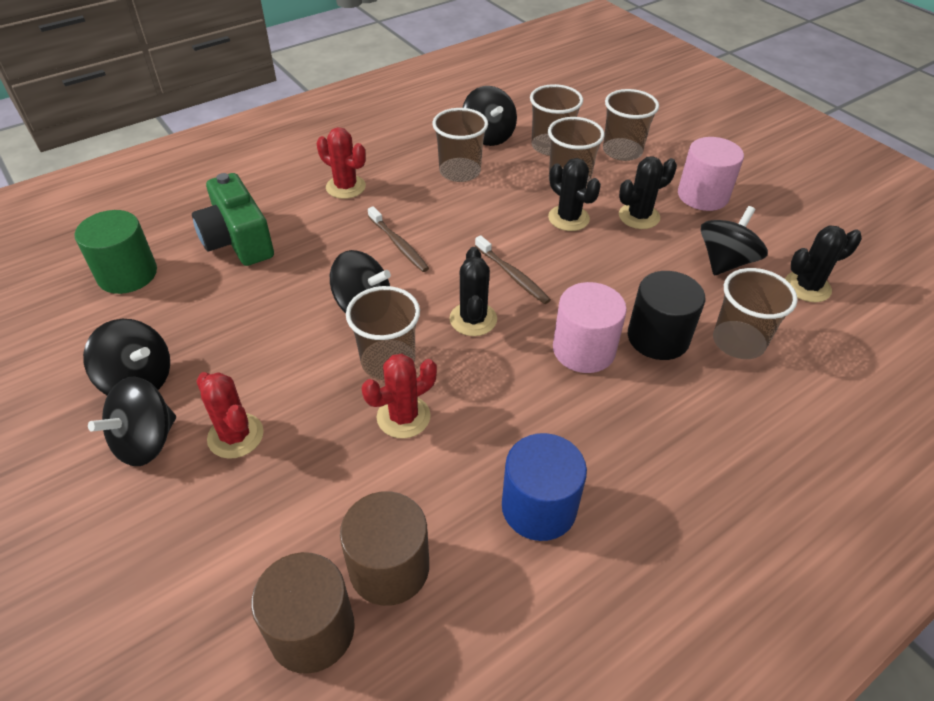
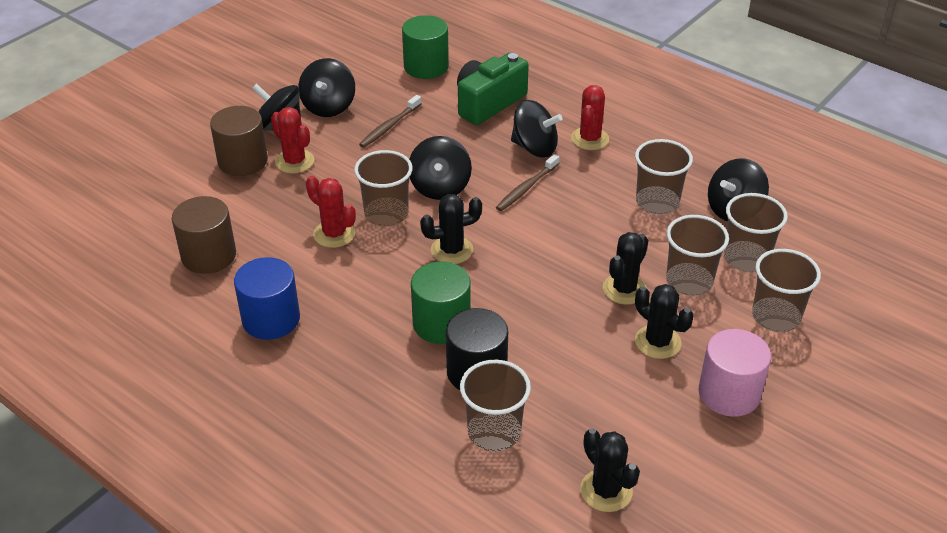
camera: 75 degrees right, 5 degrees down
(235, 436) = (294, 161): red cactus -> red cactus turned 75 degrees counterclockwise
(312, 630) = (161, 233): brown cylinder -> brown cylinder (243, 161)
(512, 275) = (519, 264): brown toothbrush -> brown toothbrush (389, 126)
(583, 350) = (441, 323): pink cylinder -> green cylinder
(725, 262) = (615, 418): black spinning top -> black spinning top (535, 148)

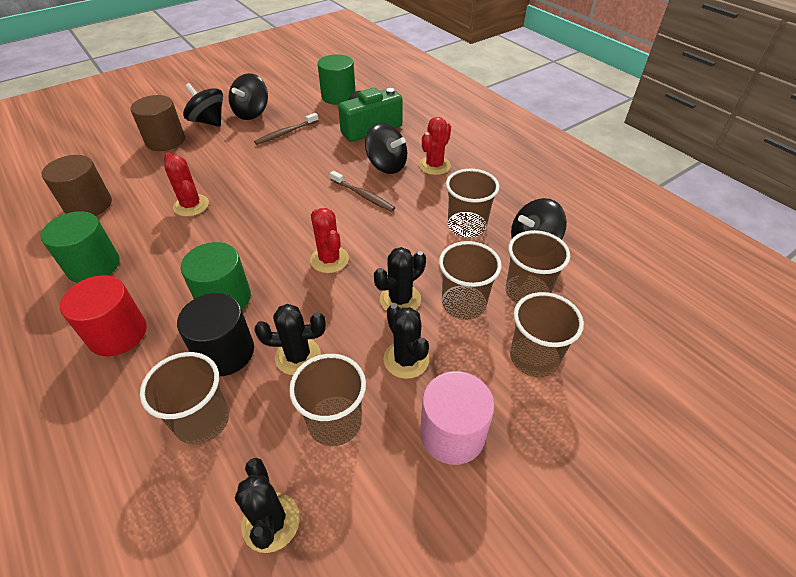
camera: 15 degrees right, 5 degrees up
(271, 319) = (94, 266): blue cylinder -> green cylinder
(294, 161) = (201, 147): red cactus -> red cactus (329, 259)
(352, 378) = (118, 333): none -> red cylinder
(386, 214) = (241, 197): brown cup -> brown cup (335, 422)
(440, 187) = (295, 183): black spinning top -> none
(452, 250) = (273, 235): black cactus -> black cactus (298, 356)
(526, 188) = (363, 195): brown toothbrush -> brown toothbrush turned 105 degrees counterclockwise

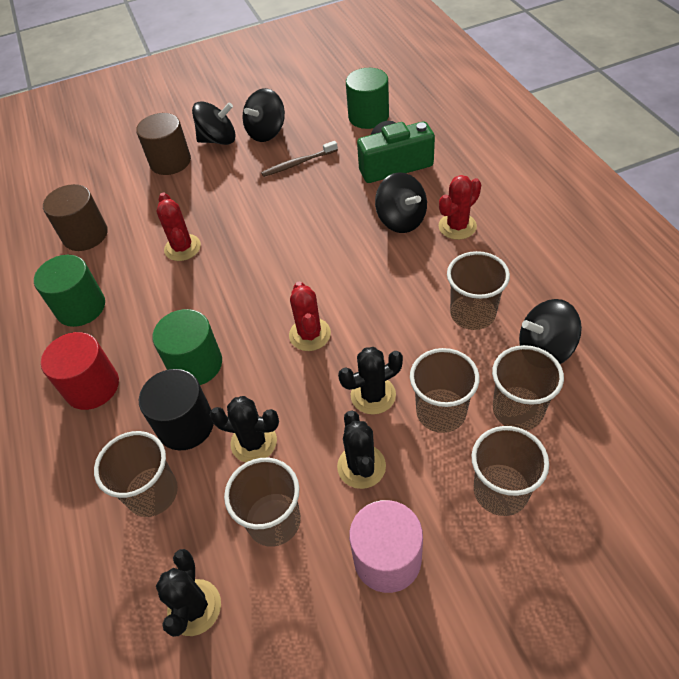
camera: 20 degrees right, 5 degrees up
(208, 121) = (218, 140): black spinning top -> black spinning top turned 120 degrees clockwise
(363, 195) = (364, 257): brown toothbrush -> none

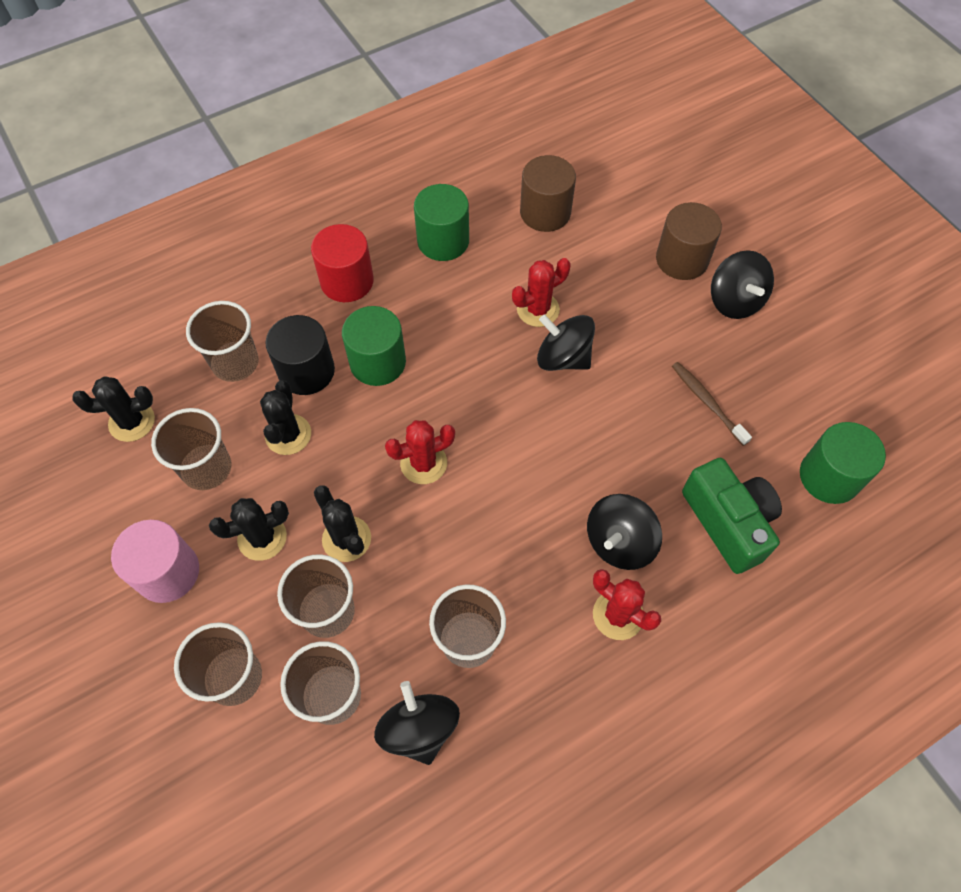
camera: 75 degrees right, 10 degrees up
(266, 132) = (763, 353): black spinning top -> black spinning top (563, 358)

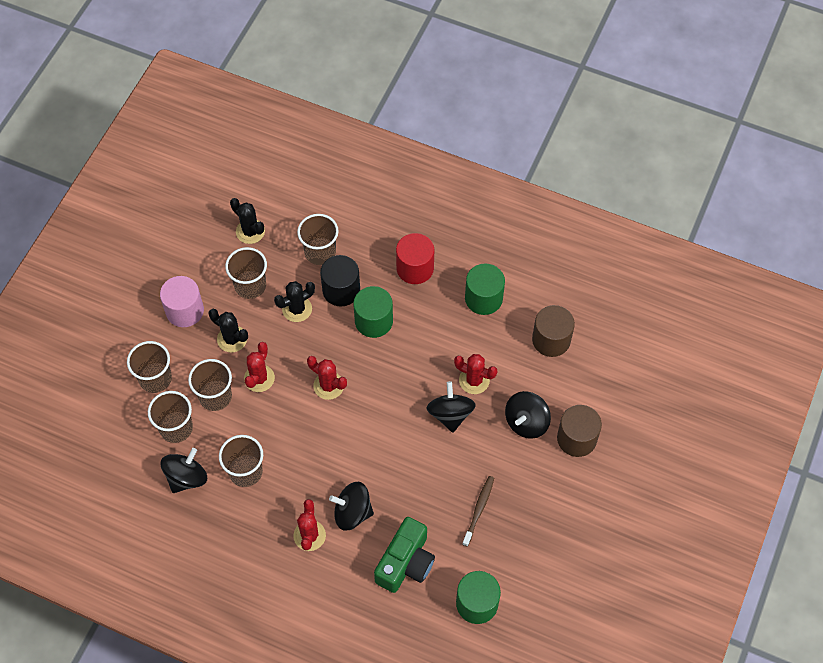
camera: 55 degrees right, 0 degrees up
(346, 539) = (259, 378): black cactus -> red cactus
(735, 301) = (567, 486): black spinning top -> black spinning top (526, 422)

